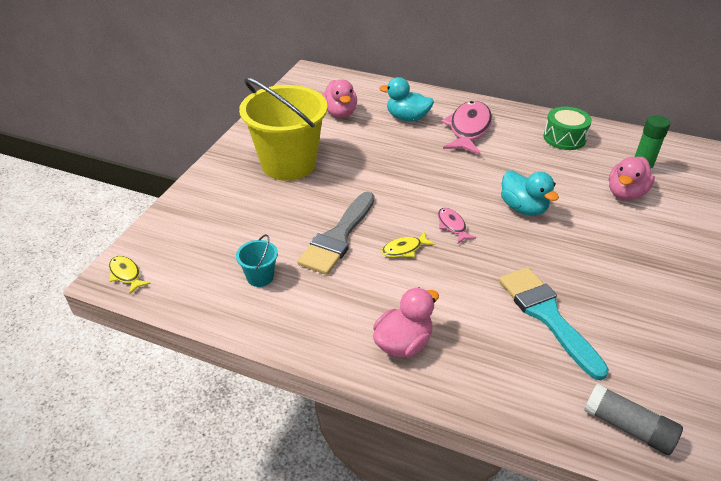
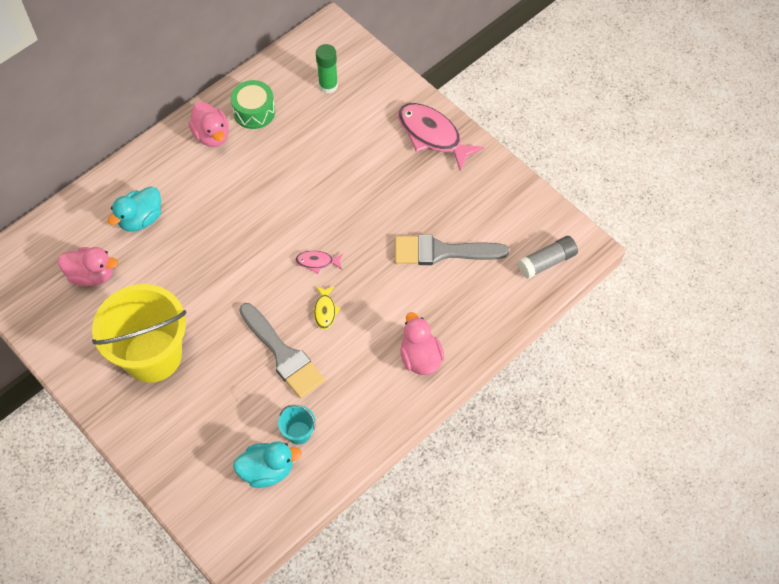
camera: 65 degrees left, 20 degrees up
(126, 274) = (237, 541): yellow fish -> none
(468, 129) = (193, 177): pink fish -> pink fish (432, 135)
(523, 208) = (326, 199): turquoise duck -> turquoise duck (267, 470)
(547, 315) = (442, 252): turquoise brush -> grey brush
(625, 193) = (350, 117): pink duck -> pink duck (212, 135)

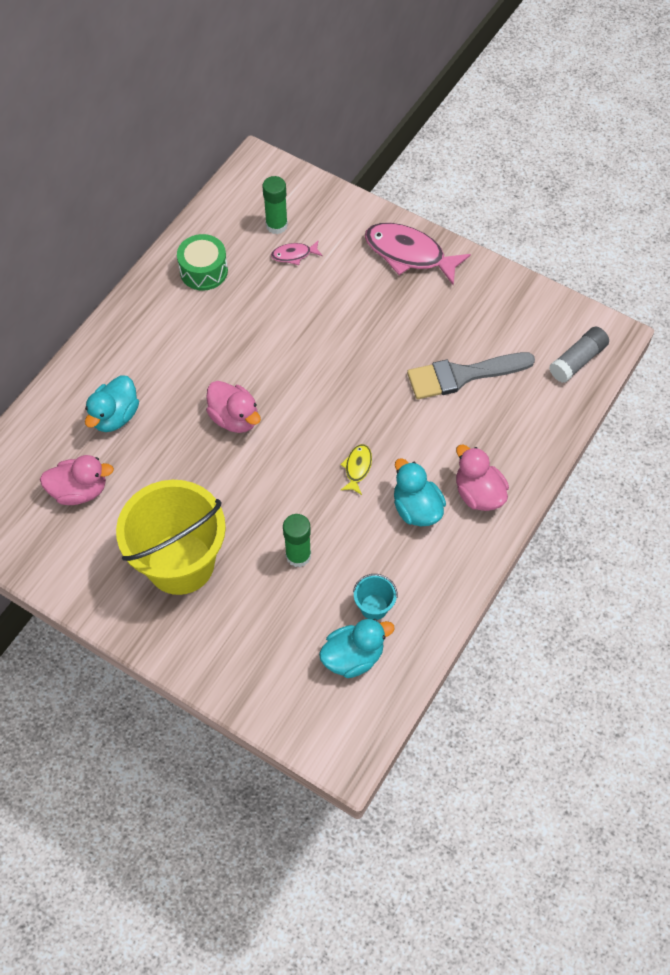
camera: 15 degrees left, 0 degrees up
(212, 135) = (165, 307): pink duck -> pink duck (234, 418)
(251, 373) = (298, 555): none -> green glue stick
(283, 354) = (327, 526): grey brush -> none
(317, 262) = (330, 417): pink fish -> pink fish (294, 255)
(325, 311) = (357, 468): yellow fish -> yellow fish turned 150 degrees counterclockwise
(363, 357) = (416, 508): none -> turquoise duck

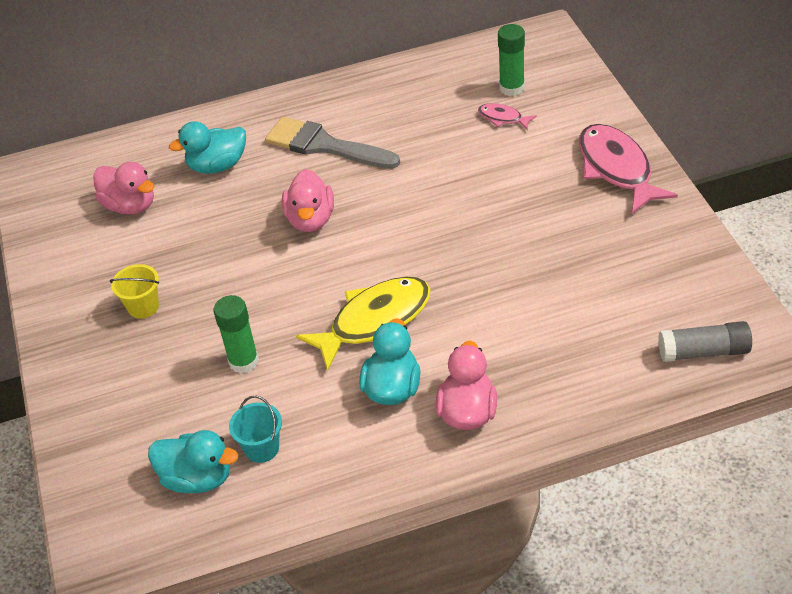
camera: 45 degrees right, 15 degrees down
(180, 563) = (143, 307): yellow bucket -> yellow bucket, size x0.40
(203, 271) = (409, 93): green drum -> none
(357, 468) = (374, 321): yellow fish -> yellow fish, size x2.09
(462, 375) = (562, 299): grey brush -> grey brush (325, 146)

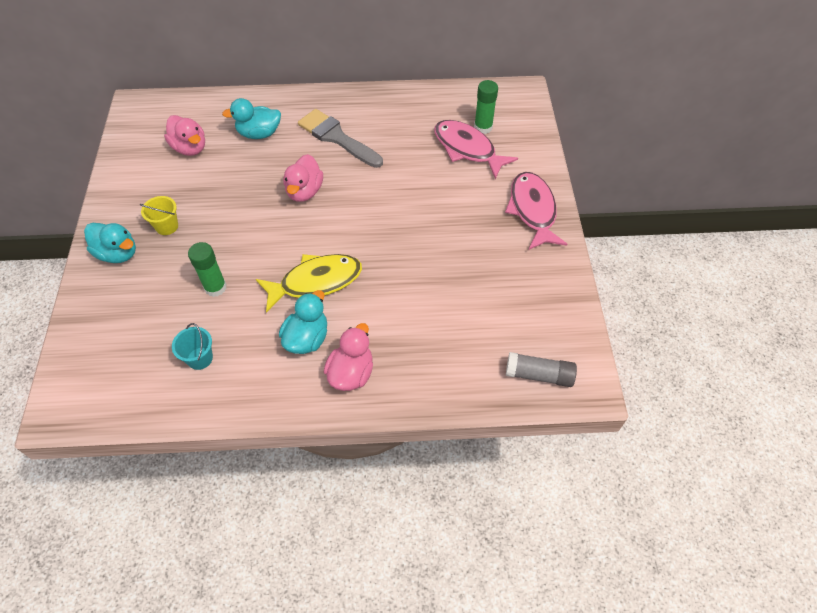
camera: 10 degrees right, 10 degrees up
(197, 478) = (148, 368): turquoise duck -> turquoise duck (118, 253)
(503, 118) = (467, 149): pink fish -> pink fish, size x2.09

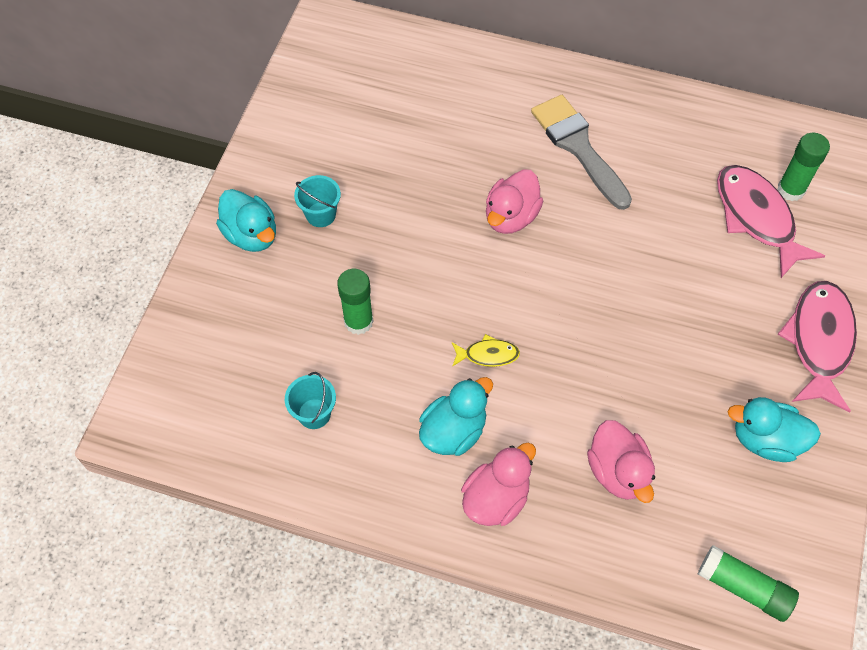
camera: 20 degrees right, 5 degrees up
(167, 226) = (321, 214): yellow bucket -> turquoise bucket
(190, 148) = (379, 107): pink duck -> pink duck (618, 471)
(259, 133) = (475, 111): turquoise duck -> turquoise duck (765, 440)
(316, 282) = (487, 355): yellow fish -> yellow fish, size x0.48
(538, 375) = (743, 587): grey glue stick -> green glue stick

